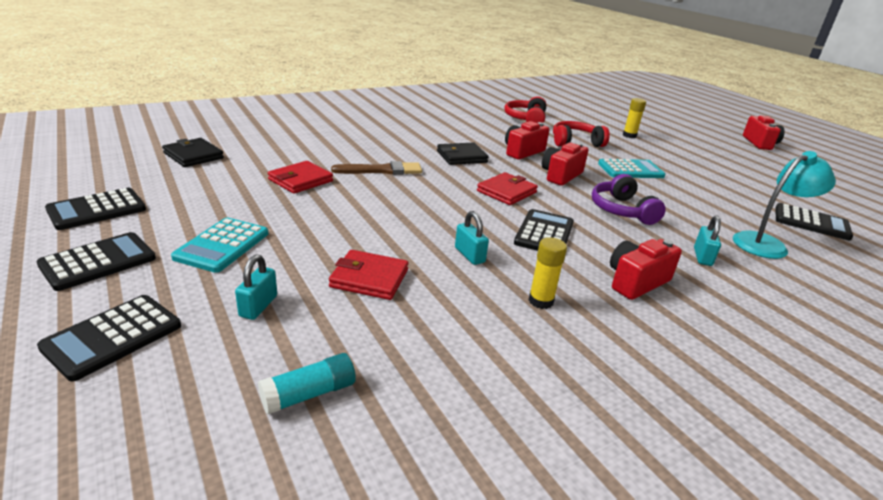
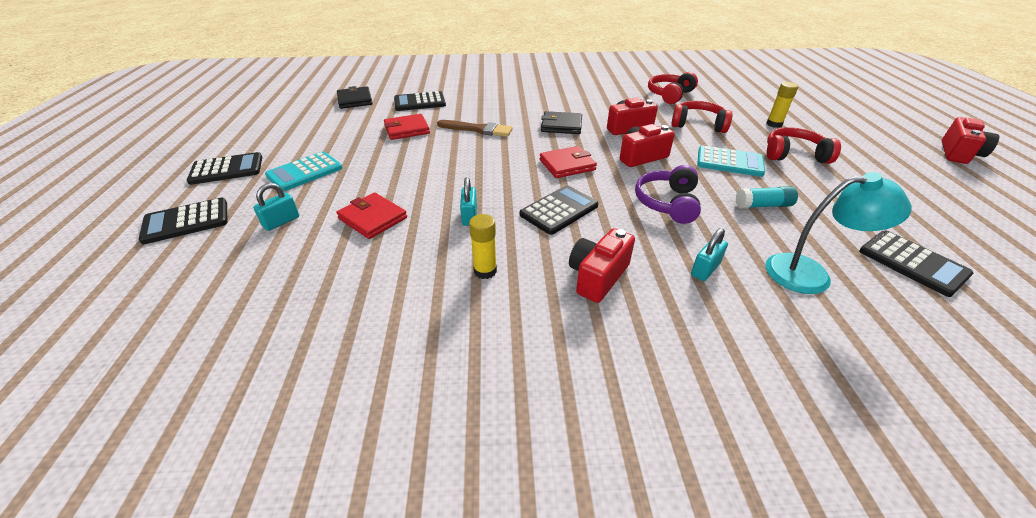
camera: 30 degrees right, 10 degrees up
(97, 210) = (260, 133): black calculator -> black calculator (419, 102)
(309, 394) = (246, 293): turquoise glue stick -> turquoise glue stick (763, 205)
(636, 282) = (597, 276): red camera -> red camera turned 45 degrees counterclockwise
(667, 158) = (794, 155): none -> red headphones

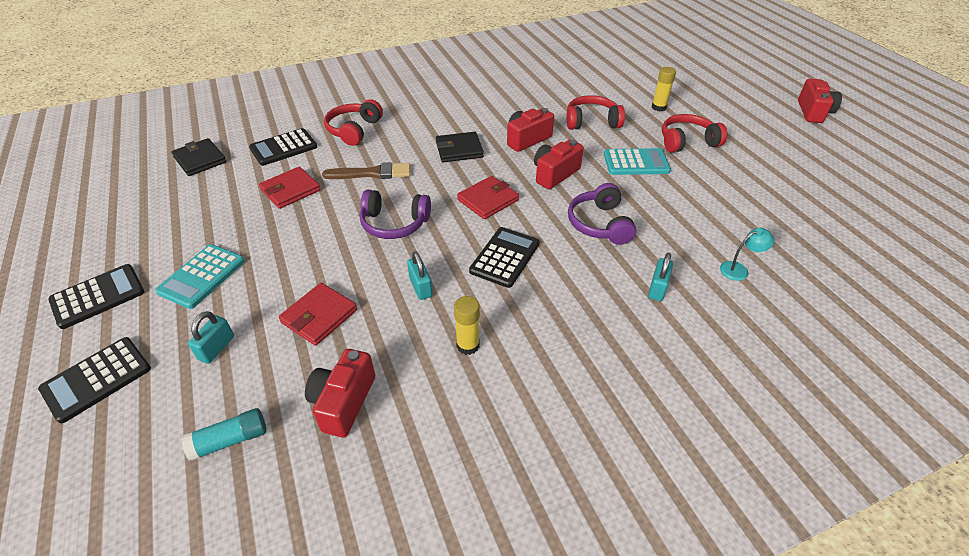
camera: 20 degrees left, 5 degrees up
(372, 218) = (319, 316): red wallet -> red wallet turned 75 degrees counterclockwise
(475, 166) = (394, 224): none -> purple headphones
(597, 276) = (572, 322): red camera -> red camera (343, 402)
(669, 95) = (550, 87): red headphones -> red headphones (354, 130)
(763, 205) = (680, 207): turquoise glue stick -> turquoise glue stick (230, 440)
(810, 274) = (739, 269): turquoise lamp -> turquoise lamp, size x0.53
(912, 263) = (808, 238): black calculator -> none

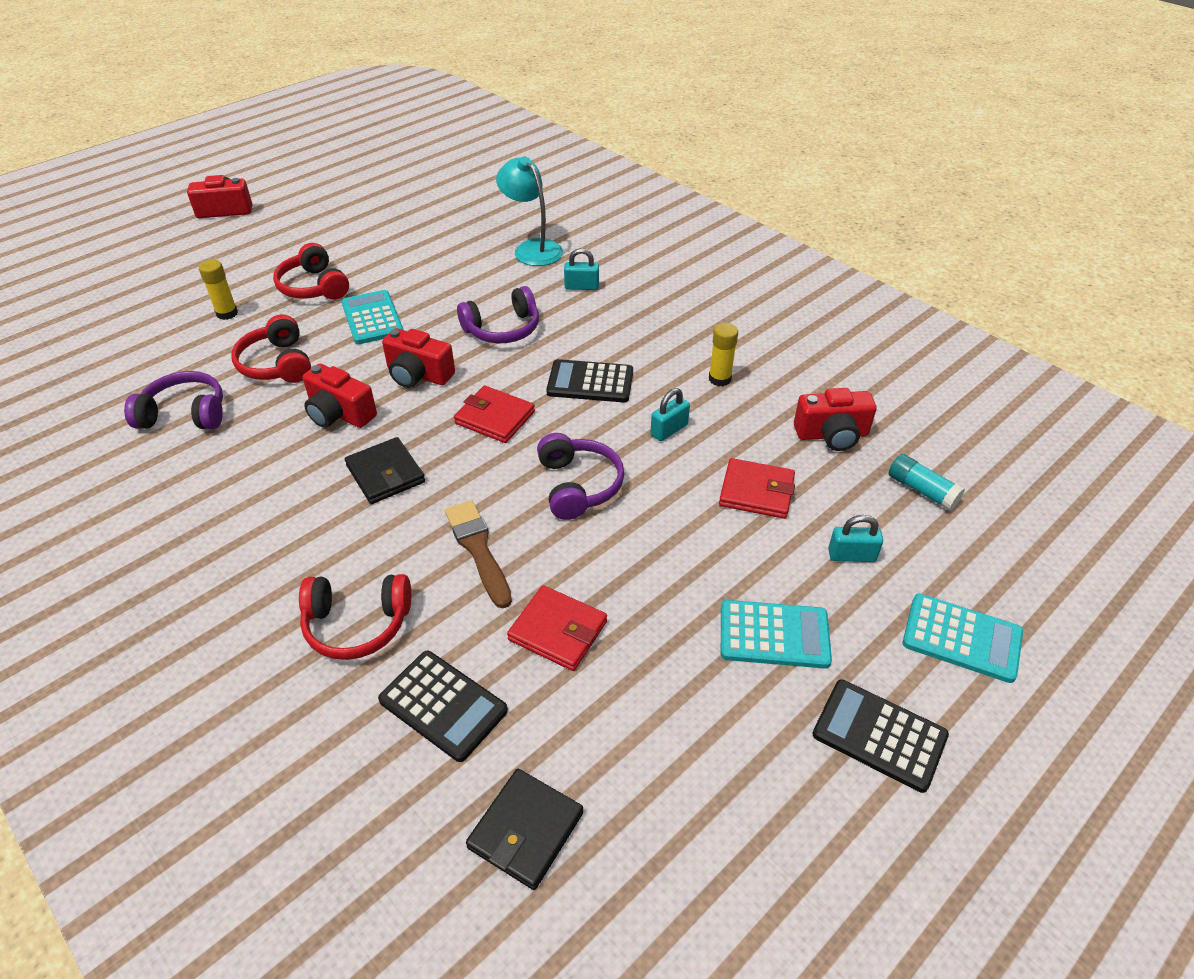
camera: 110 degrees left, 0 degrees up
(97, 379) = (961, 638): black calculator -> turquoise calculator
(554, 91) = (185, 414): none -> purple headphones
(739, 269) = (532, 248): turquoise lamp -> turquoise lamp, size x1.90

